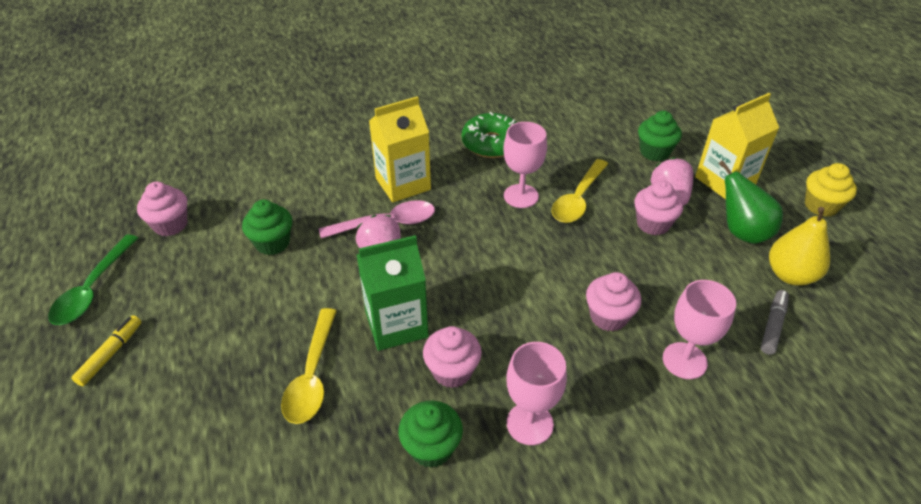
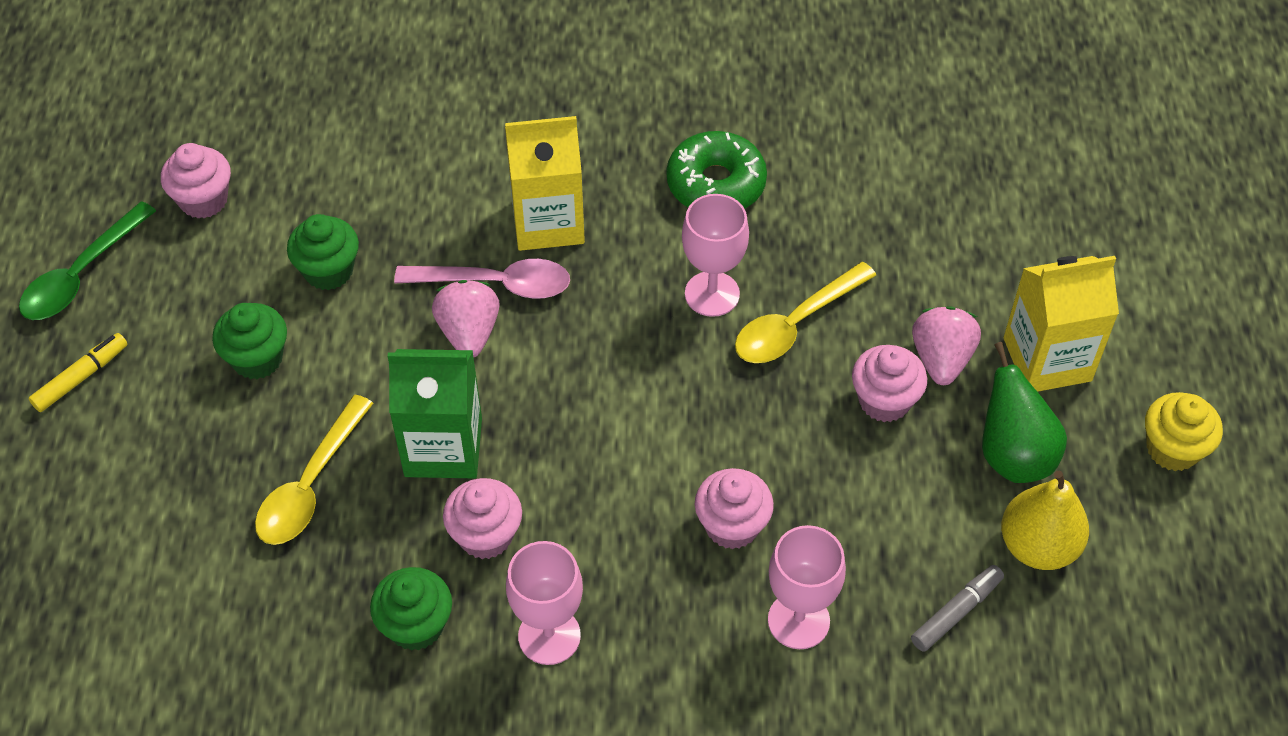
camera: 20 degrees right, 10 degrees up
(654, 152) = (967, 273): green cupcake -> green cupcake (257, 358)

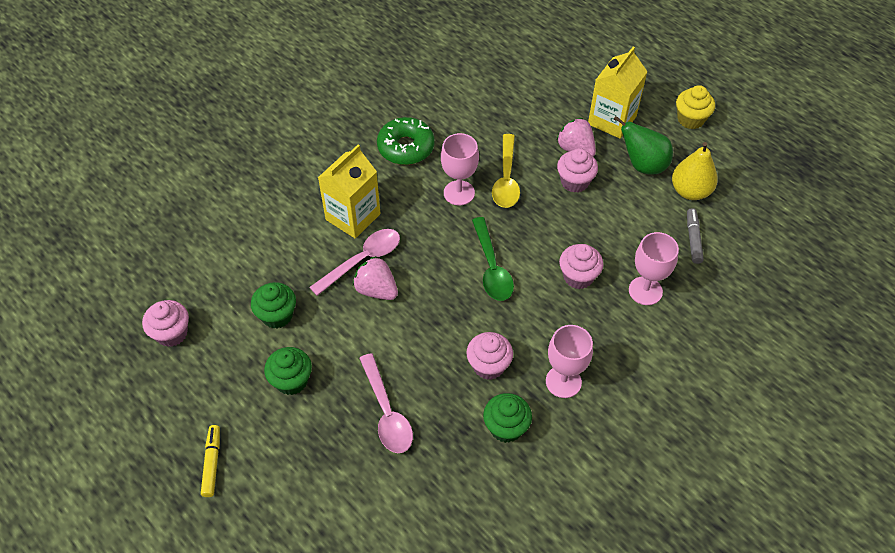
camera: 45 degrees left, 0 degrees up
(82, 274) = (150, 417): green spoon -> green spoon (491, 267)
(311, 484) = (386, 412): yellow spoon -> pink spoon
(443, 447) = (425, 346): green carton -> none

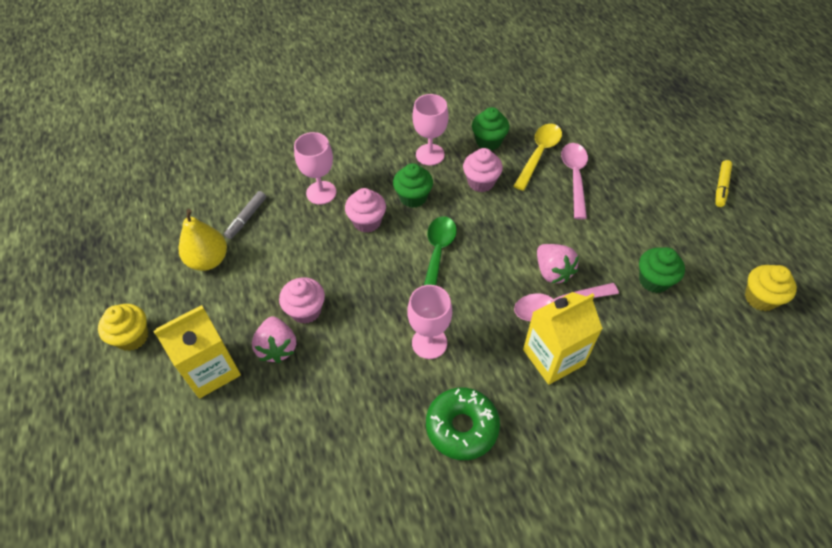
camera: 155 degrees left, 0 degrees up
(172, 333) = (760, 298): pink cupcake -> yellow cupcake
(291, 381) = (648, 222): green cupcake -> green cupcake (413, 197)
(506, 179) = (371, 340): yellow spoon -> yellow spoon (539, 154)
(643, 165) = (226, 303): green pear -> none

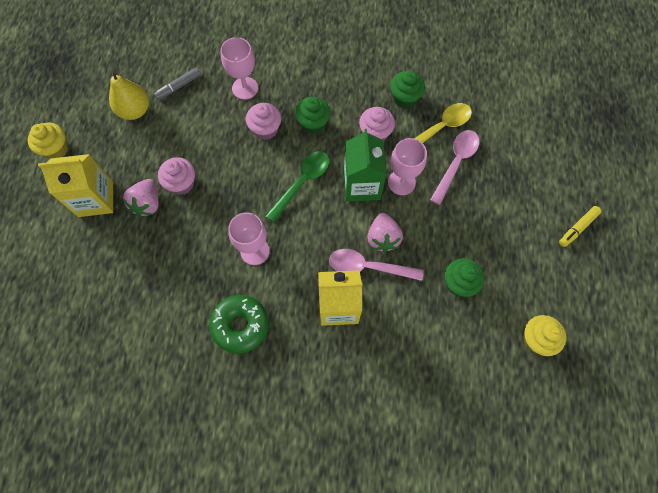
camera: 25 degrees right, 15 degrees up
(430, 154) = (349, 90): pink goblet -> pink goblet (401, 182)
(499, 232) = (362, 185): none -> green carton

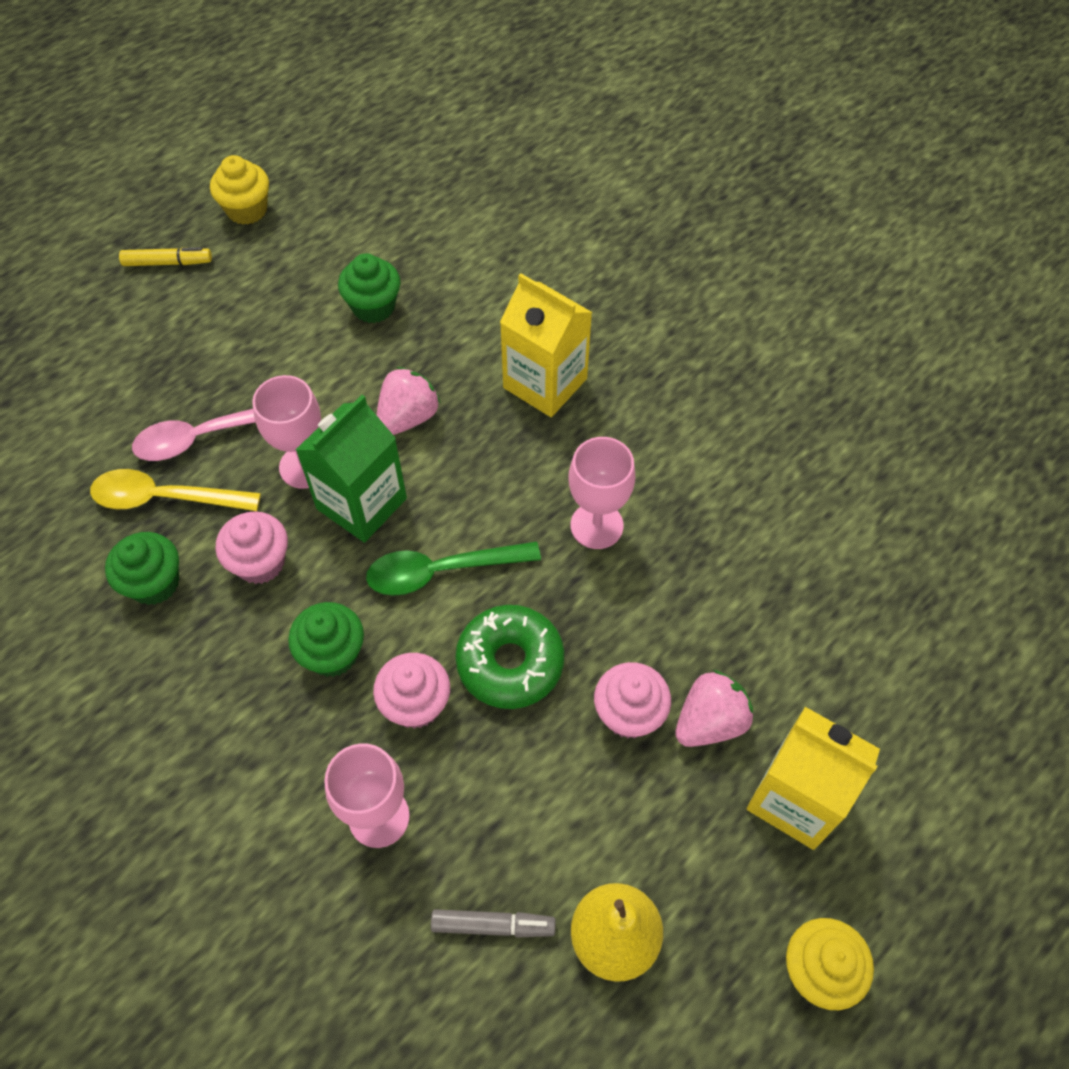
camera: 140 degrees left, 10 degrees down
(240, 325) = (692, 448): green donut -> green donut (510, 662)
(368, 267) = (462, 398): pink spoon -> none
(536, 339) = (356, 205): yellow cupcake -> yellow cupcake (247, 210)

